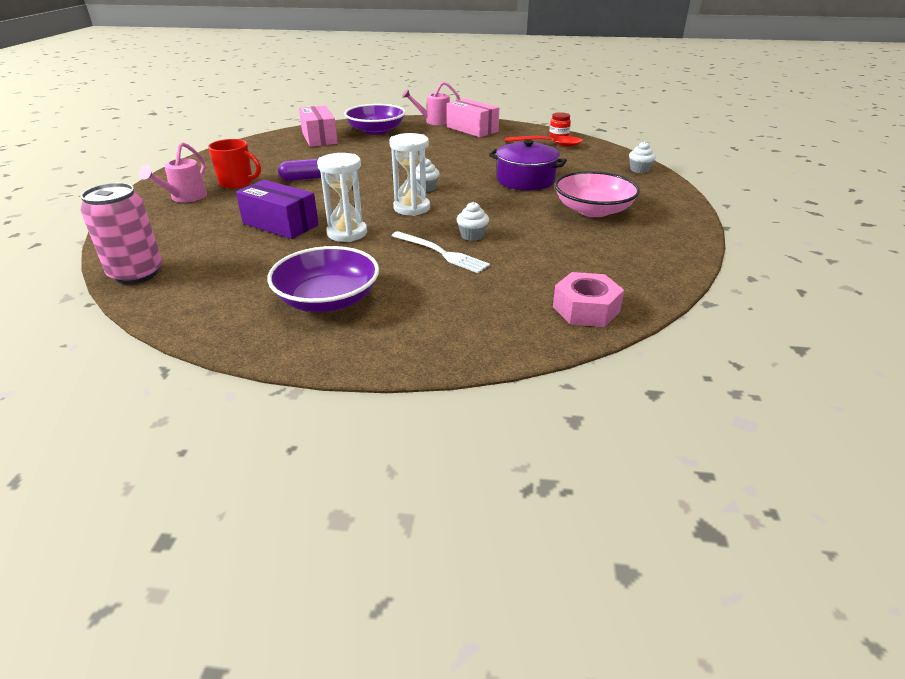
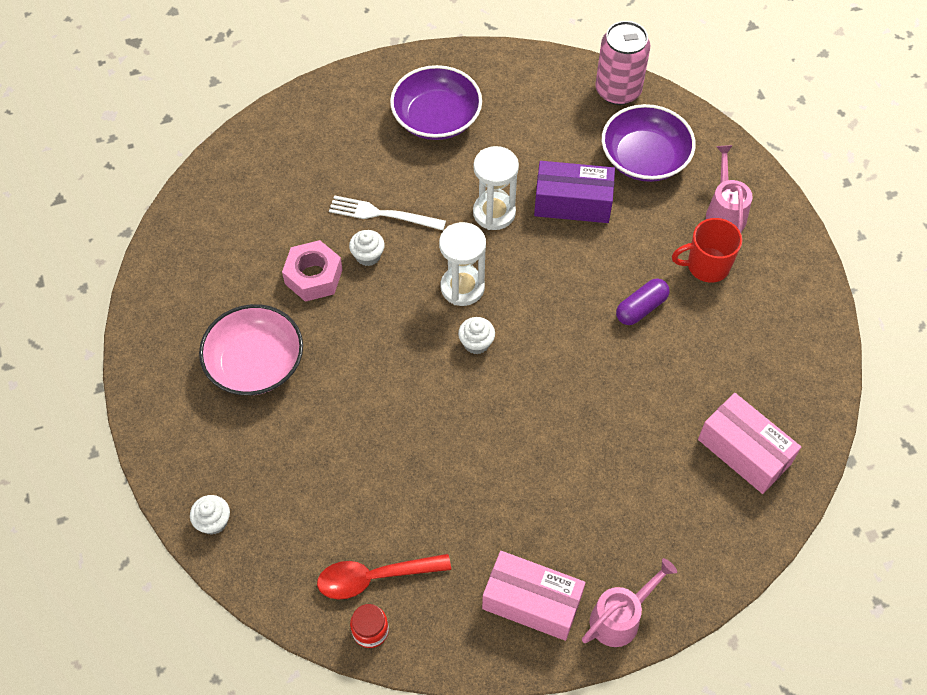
camera: 155 degrees right, 25 degrees up
(376, 131) = (683, 522): purple bowl -> purple bowl (644, 158)
(525, 180) = (362, 418): purple pot -> none
(586, 309) = (227, 181): pink nut -> pink nut (313, 276)

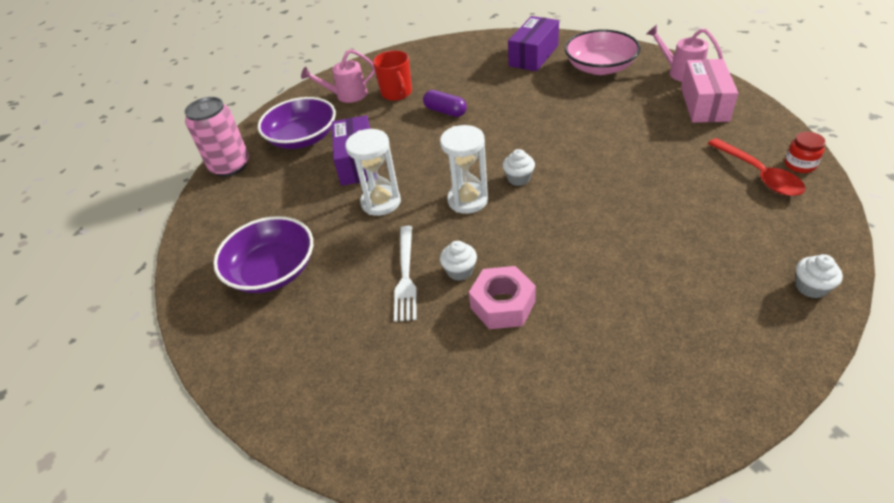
camera: 100 degrees left, 15 degrees down
(255, 363) = (628, 316): pink bowl -> pink bowl (600, 67)
(744, 451) = (533, 55): pink box -> purple box

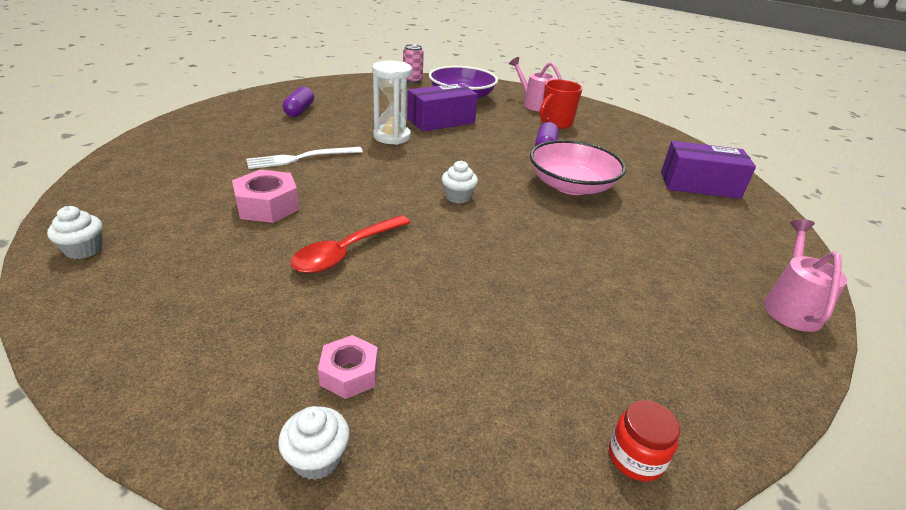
camera: 60 degrees right, 10 degrees down
(230, 166) = (412, 80): pink can -> pink can, size x0.59
(272, 270) = (299, 111): purple bowl -> purple capsule
(459, 271) = (310, 181): white cupcake -> white cupcake (84, 249)
(468, 200) = (411, 174): white hourglass -> none
(600, 67) = (724, 233): pink bowl -> pink bowl (571, 186)
(704, 104) = (724, 334): pink box -> none
(738, 267) = (349, 373): none -> pink nut
(759, 174) = (575, 399): red spoon -> red spoon (346, 252)

